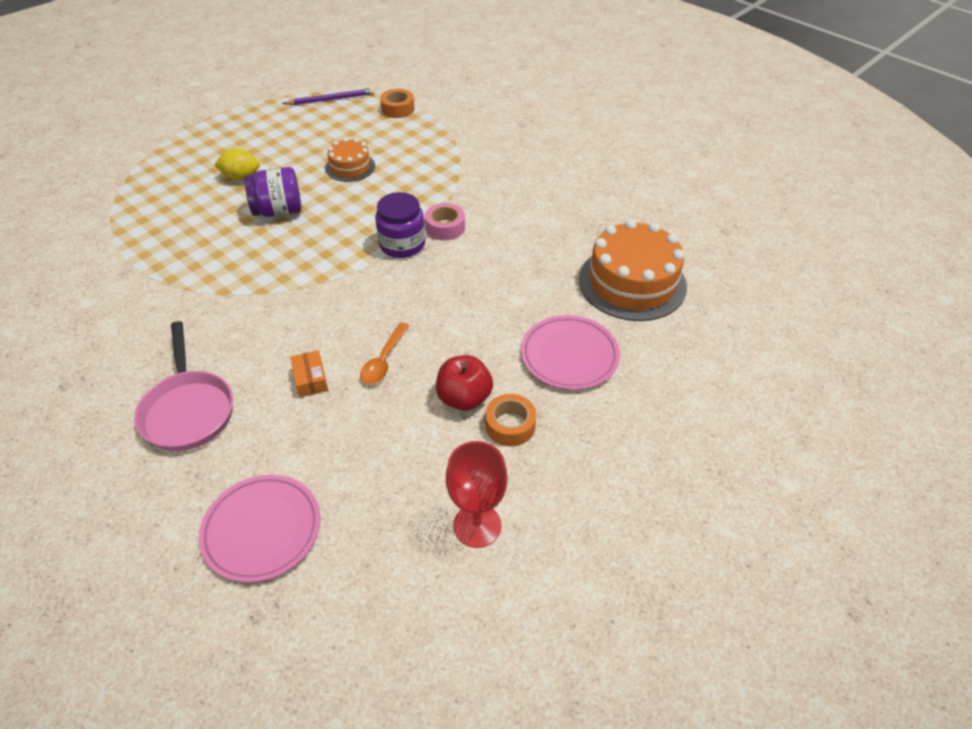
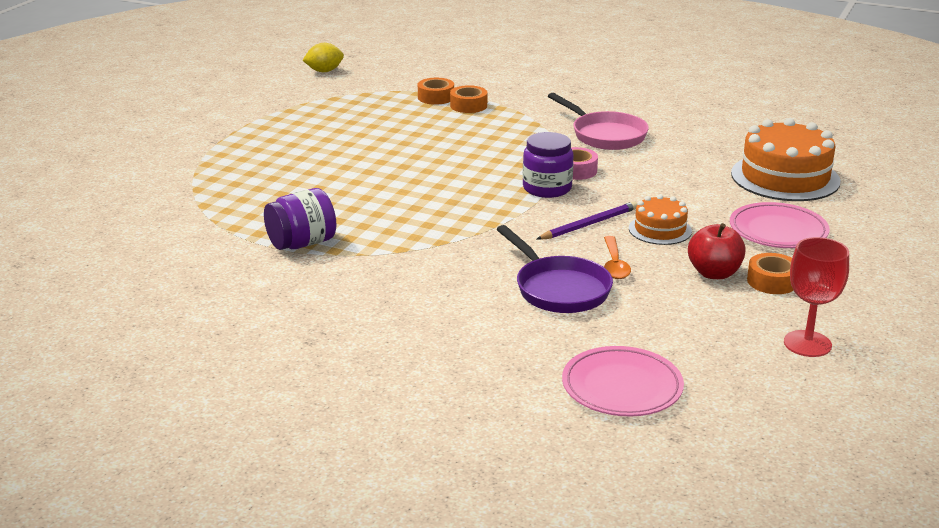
camera: 20 degrees left, 20 degrees down
(188, 410) = (461, 331): pink pan -> pink pan (605, 135)
(241, 177) = (324, 169): yellow lemon -> yellow lemon (324, 71)
(278, 211) = (393, 186): purple jar -> purple jar (302, 243)
(310, 379) = (558, 289): orange box -> purple pan
(331, 99) = (356, 100): purple pencil -> purple pencil (589, 224)
(350, 167) = (433, 145): orange cake -> orange cake (660, 230)
(417, 124) = (468, 105): none -> orange tape

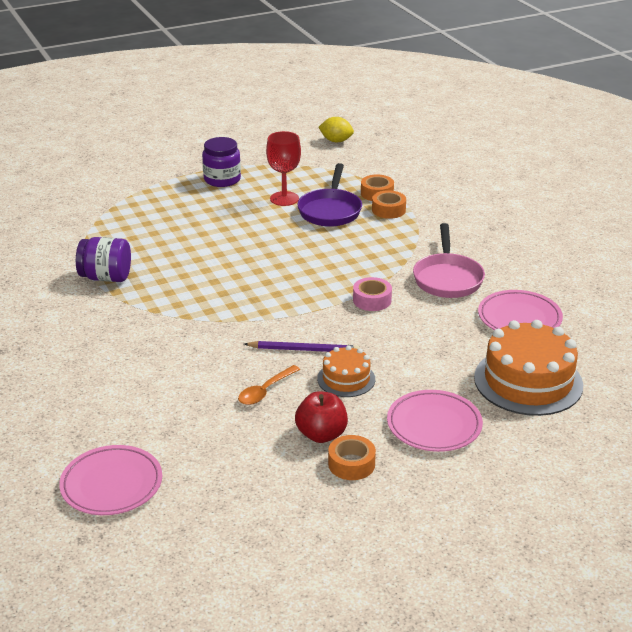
camera: 40 degrees right, 5 degrees up
(547, 188) = (325, 306): purple jar -> purple jar (222, 179)
(558, 289) = (197, 390): purple pan -> purple pan (330, 210)
(704, 141) = (519, 318): none -> pink plate
(807, 344) = (285, 527): red goblet -> red goblet (284, 199)

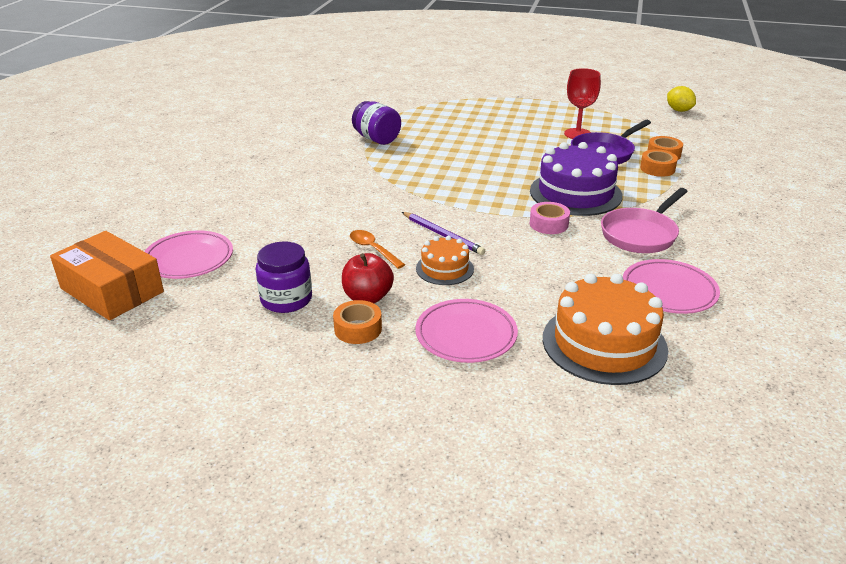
camera: 40 degrees right, 0 degrees up
(85, 551) = (112, 290): none -> orange box
(222, 179) = (547, 108): purple jar -> purple jar (286, 299)
(265, 391) = (373, 249): orange spoon -> orange spoon turned 60 degrees clockwise
(356, 261) = (575, 193): none -> purple cake

